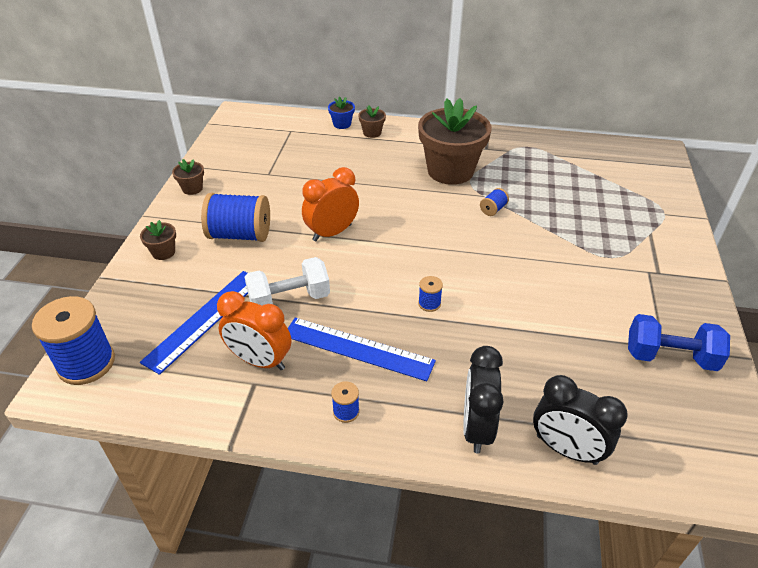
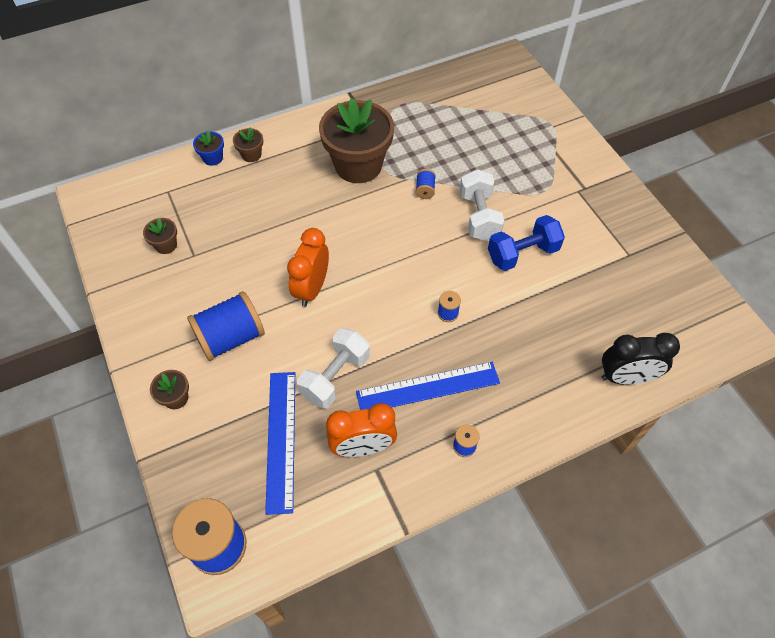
camera: 35 degrees left, 15 degrees up
(192, 188) = (133, 313): brown flower pot -> brown flower pot (166, 245)
(477, 428) = (560, 398): black clock -> none
(526, 248) = (479, 216): none -> white dumbbell
(669, 357) = (638, 261): blue dumbbell -> blue dumbbell (522, 253)

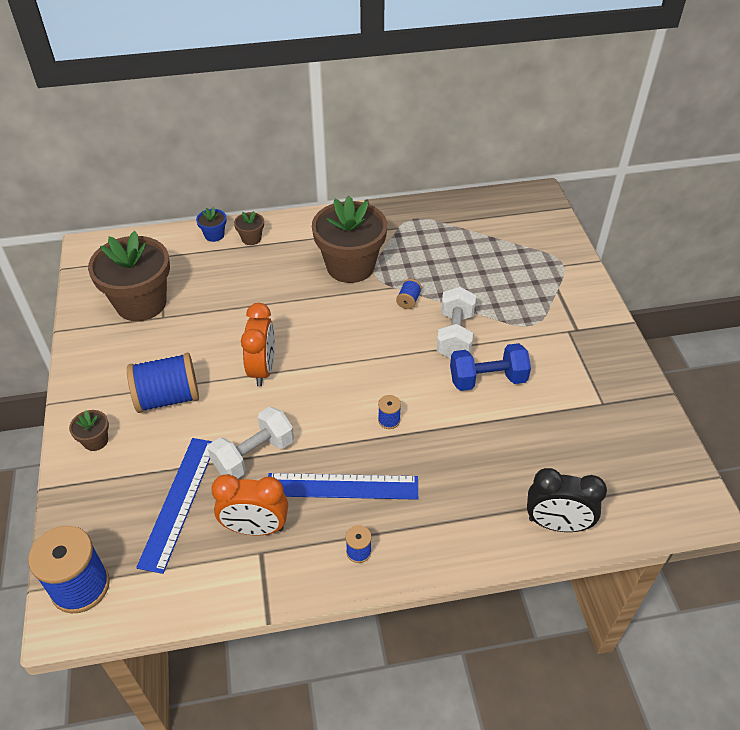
camera: 15 degrees right, 10 degrees down
(166, 245) = (141, 303): brown flower pot -> brown flower pot, size x2.37
(312, 288) = (262, 369): orange clock -> orange clock turned 150 degrees clockwise

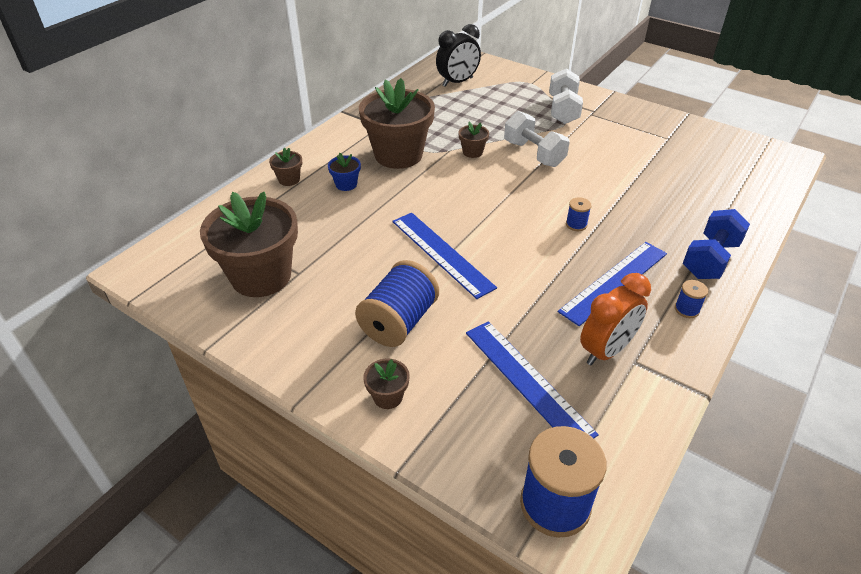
camera: 45 degrees left, 5 degrees down
(214, 235) = (251, 194): blue flower pot -> blue flower pot (346, 184)
(254, 455) = (528, 309): white dumbbell -> white dumbbell (563, 110)
(262, 369) = (441, 253): orange clock -> blue ruler
(408, 301) = (472, 152): blue spool -> brown flower pot
(487, 379) = (592, 165): blue dumbbell -> blue dumbbell (710, 259)
(556, 524) = (749, 211): black clock -> black clock (457, 82)

